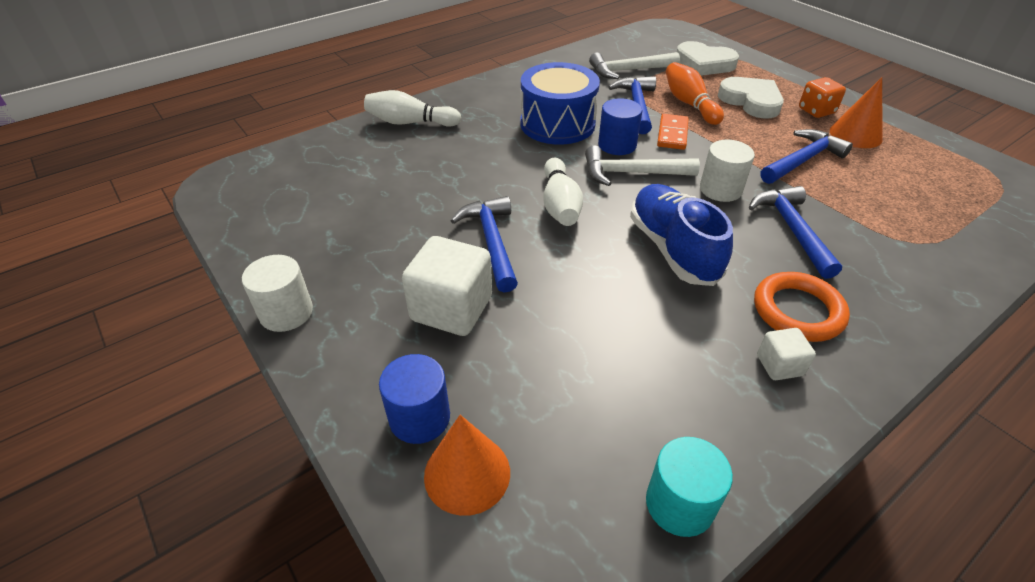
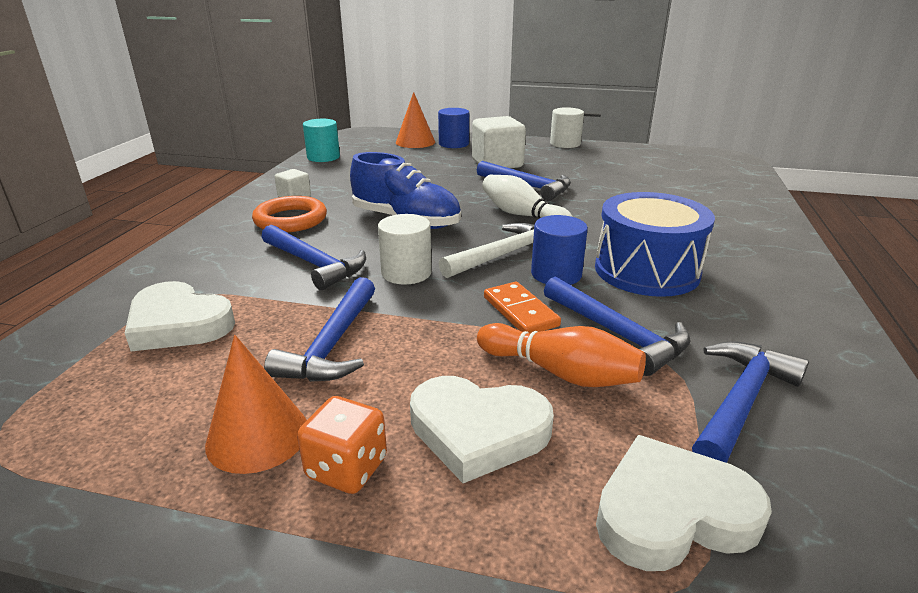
camera: 140 degrees right, 15 degrees down
(410, 122) = (750, 220): white bowling pin -> none
(629, 70) = (740, 402): white hammer -> blue hammer
(911, 215) = (178, 324): none -> white heart

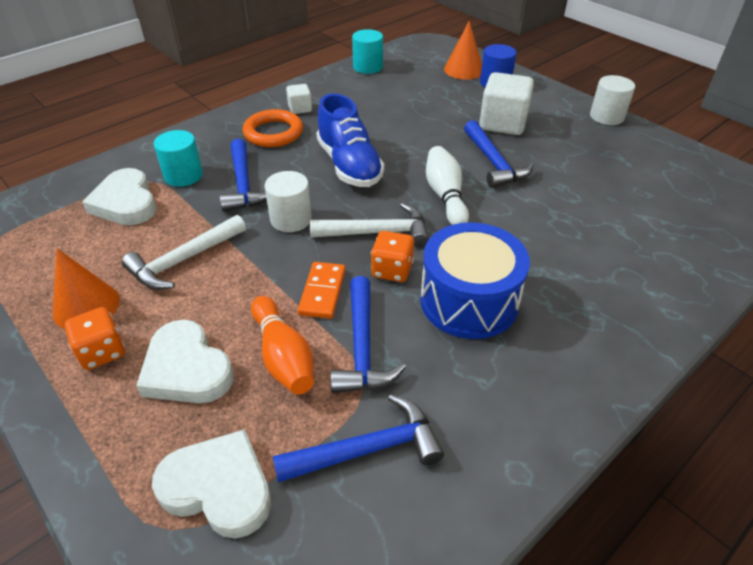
camera: 35 degrees right, 15 degrees up
(227, 279) = (183, 175): none -> turquoise cylinder
(333, 344) = (184, 260): blue hammer -> white hammer
(556, 274) = (392, 270): blue cylinder -> orange dice

